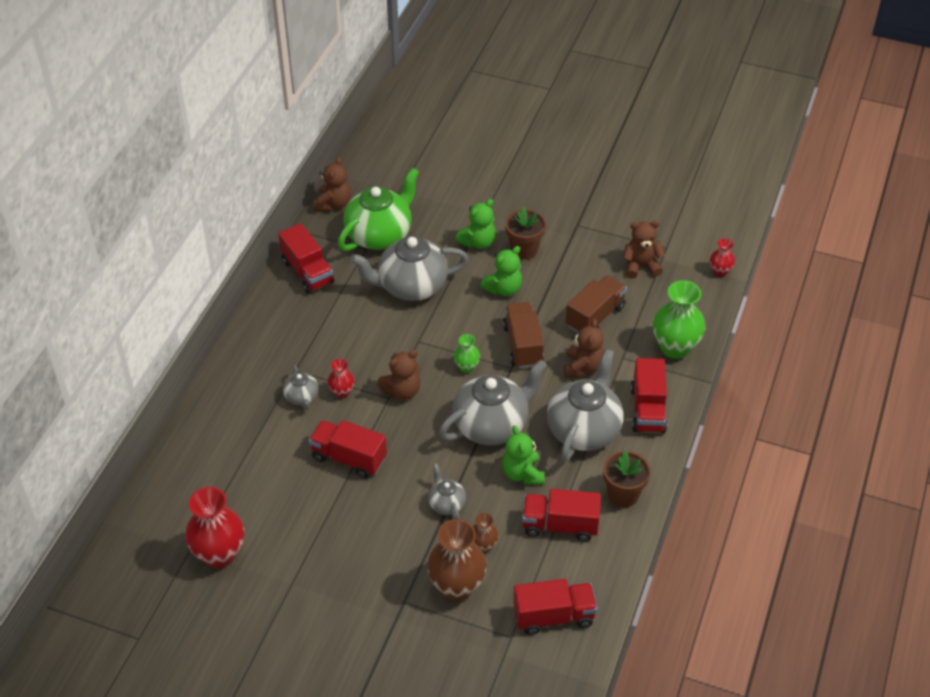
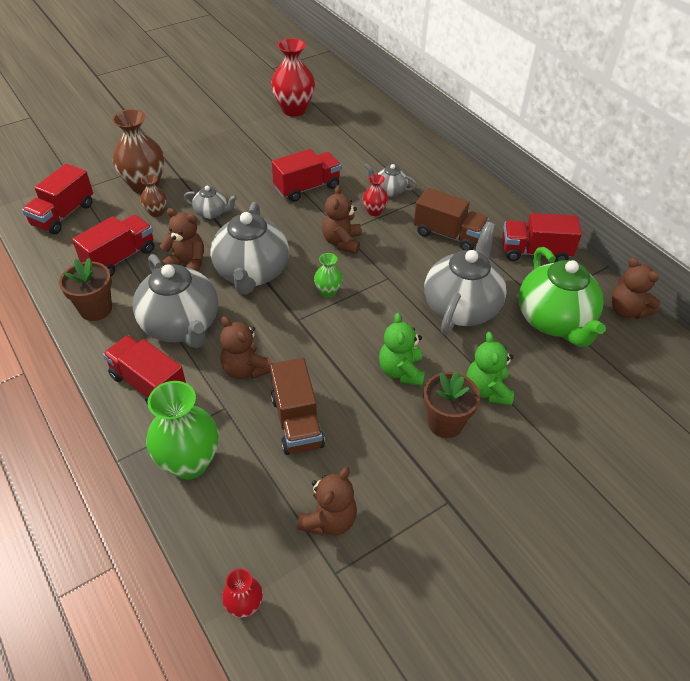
camera: 125 degrees right, 0 degrees up
(522, 473) = (187, 264): green teddy bear -> brown teddy bear
(523, 345) = (315, 342): brown truck -> brown truck (448, 235)

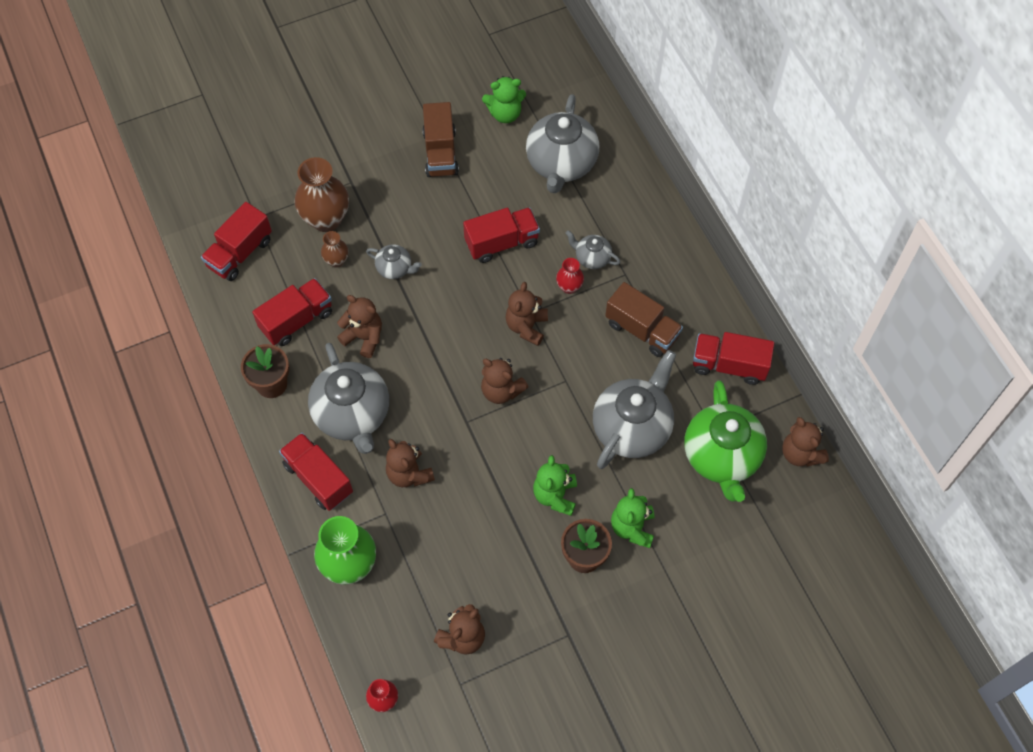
camera: 10 degrees right, 15 degrees up
(252, 273) = (427, 357): grey teapot -> grey teapot (561, 164)
(294, 110) = (505, 113): red vase -> green teddy bear
(297, 422) = (449, 537): brown truck -> brown truck (440, 153)
(328, 291) = (501, 390): green vase -> brown teddy bear

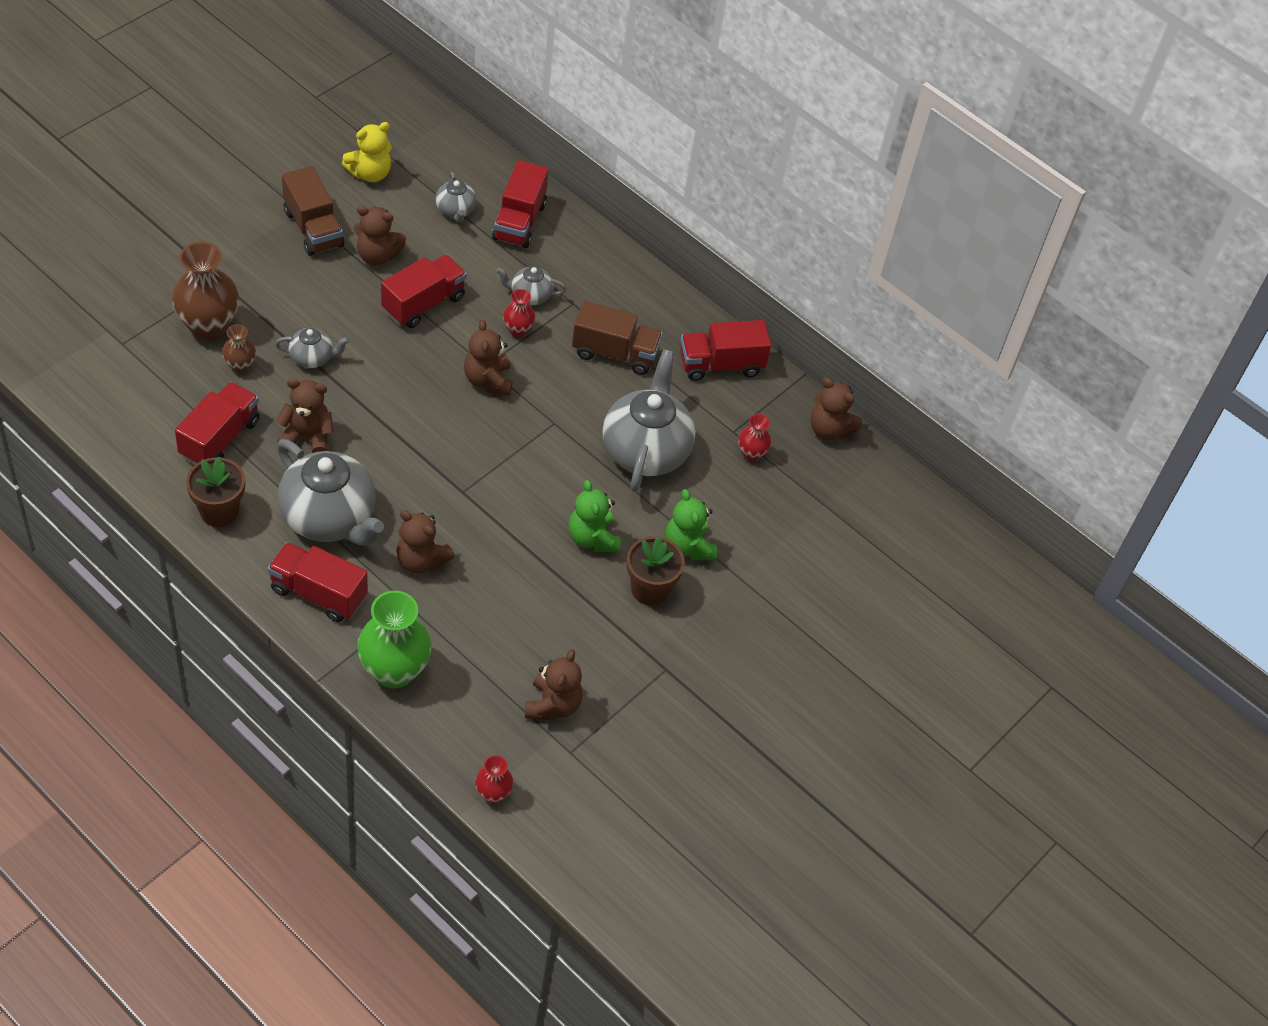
camera: 30 degrees left, 10 degrees down
(240, 253) = (119, 385): red truck -> red truck (519, 221)
(501, 390) = (488, 450): brown teddy bear -> brown teddy bear (377, 255)
(505, 113) = (370, 173): green teddy bear -> yellow teddy bear
(561, 164) = (455, 210): grey teapot -> grey teapot, size x0.48
(721, 457) = (751, 454): green teapot -> red vase

